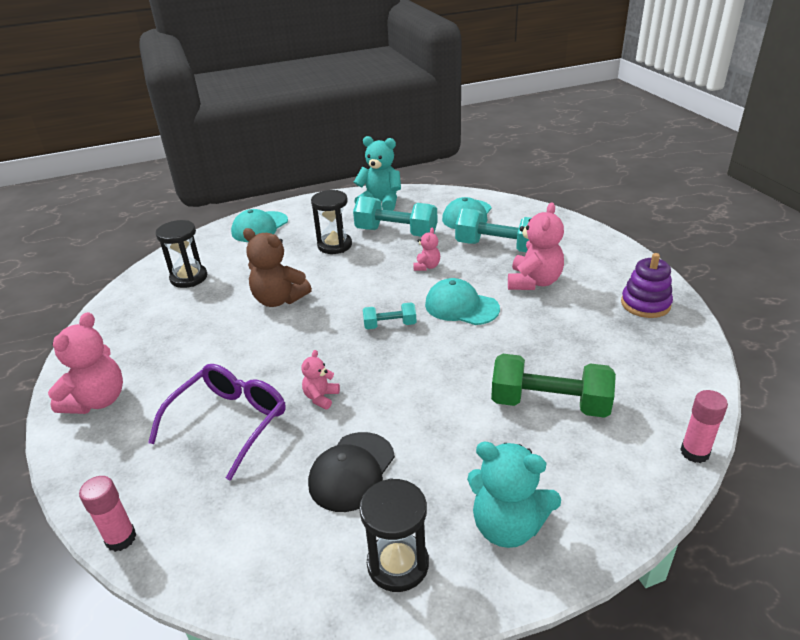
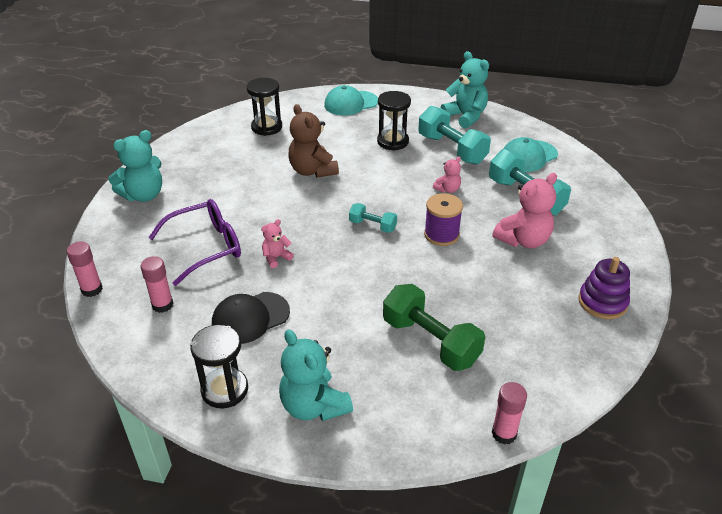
camera: 30 degrees right, 5 degrees up
(97, 400) = (143, 195): pink teddy bear -> turquoise teddy bear
(233, 509) = (162, 305): none -> pink glue stick
(461, 306) = (441, 235): turquoise cap -> purple spool

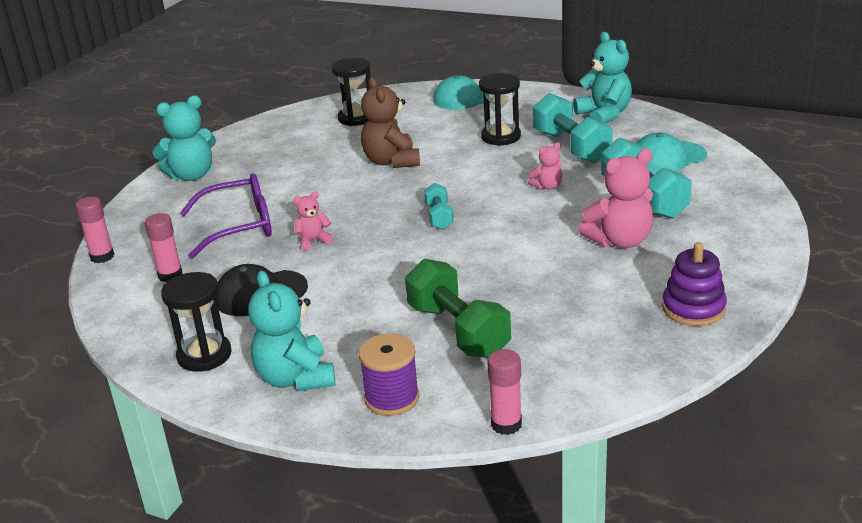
camera: 15 degrees right, 10 degrees down
(372, 226) = (439, 217): turquoise dumbbell -> turquoise dumbbell turned 45 degrees clockwise
(441, 235) = (519, 230): purple spool -> purple spool (392, 398)

